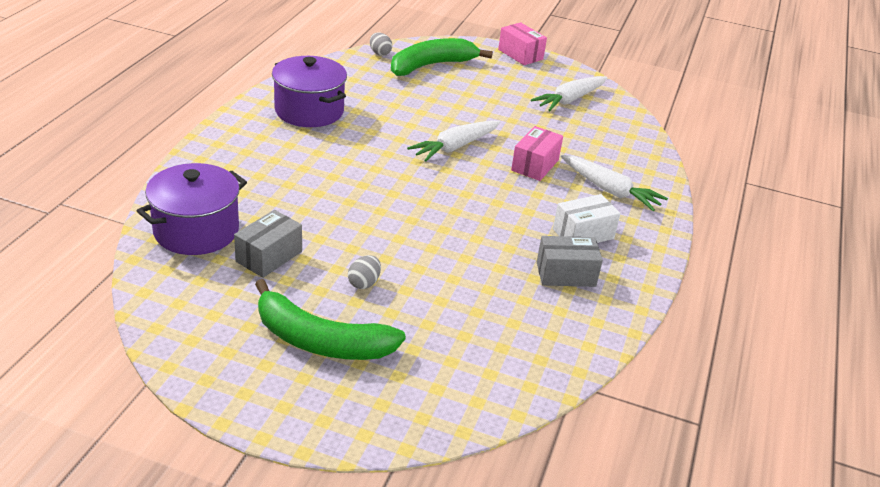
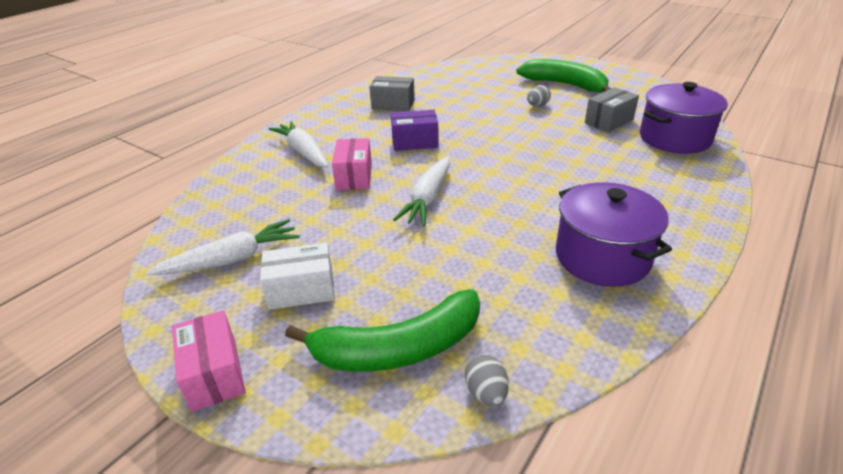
camera: 160 degrees left, 0 degrees up
(455, 147) = (428, 199): white carrot -> white carrot turned 135 degrees clockwise
(500, 209) = (415, 142): none -> purple box
(535, 165) = (354, 176): pink box -> pink box turned 45 degrees counterclockwise
(583, 234) = (359, 124): white box -> white box (301, 290)

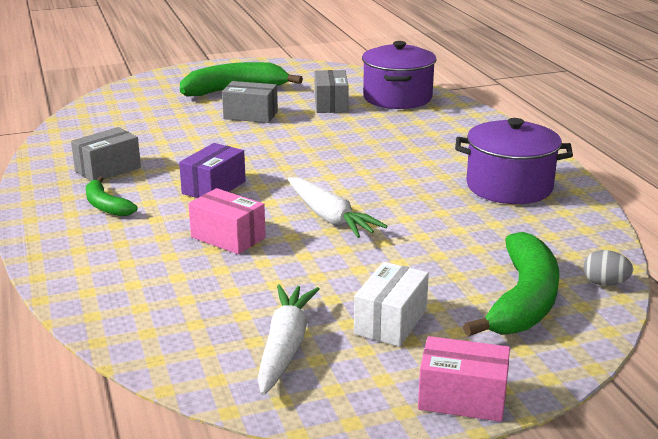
camera: 55 degrees left, 10 degrees down
(303, 152) = (121, 248): white carrot -> none
(348, 125) = (106, 206): none -> green banana
(537, 106) = (250, 115): grey egg -> grey box

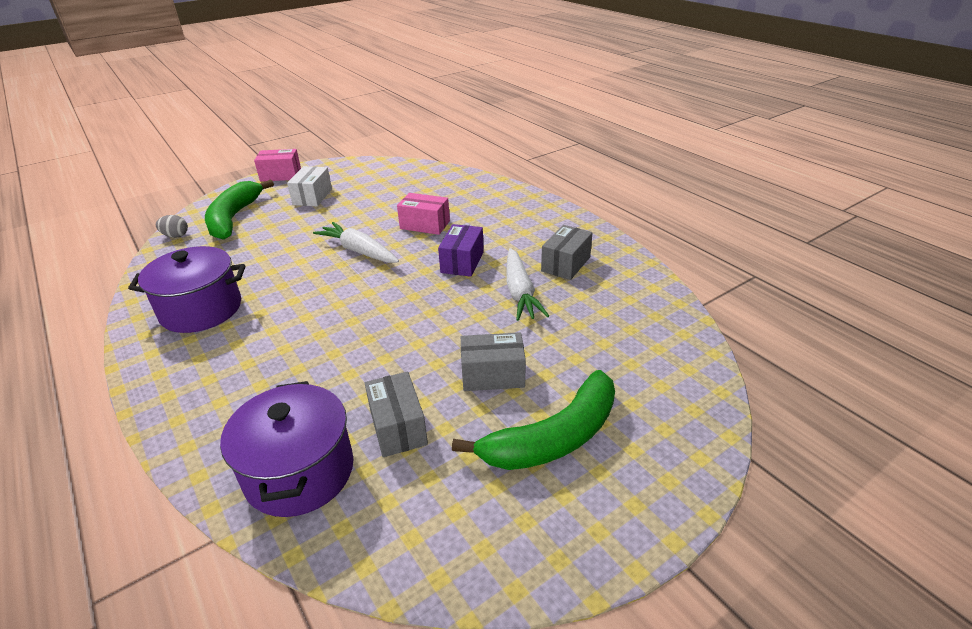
camera: 165 degrees right, 10 degrees up
(106, 206) = (529, 232): green banana -> none
(285, 347) = (365, 179): white carrot -> white carrot (520, 292)

